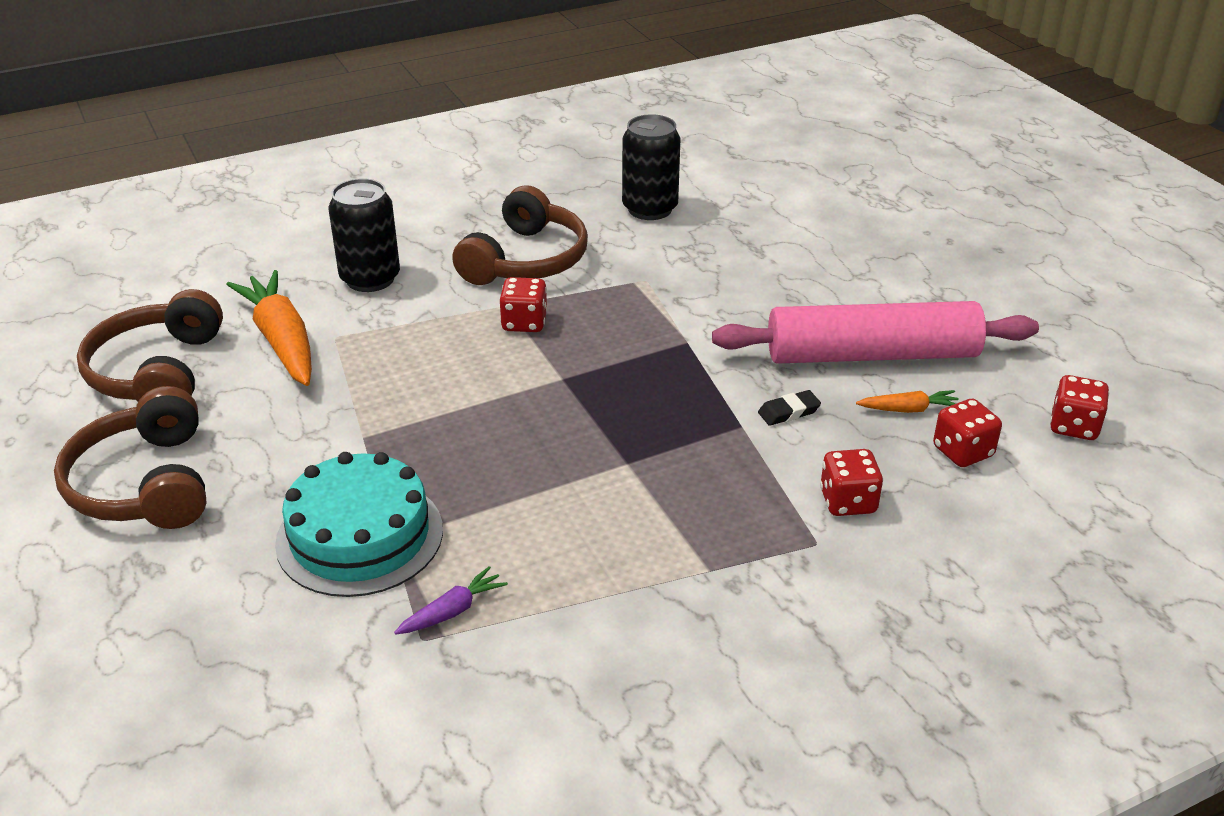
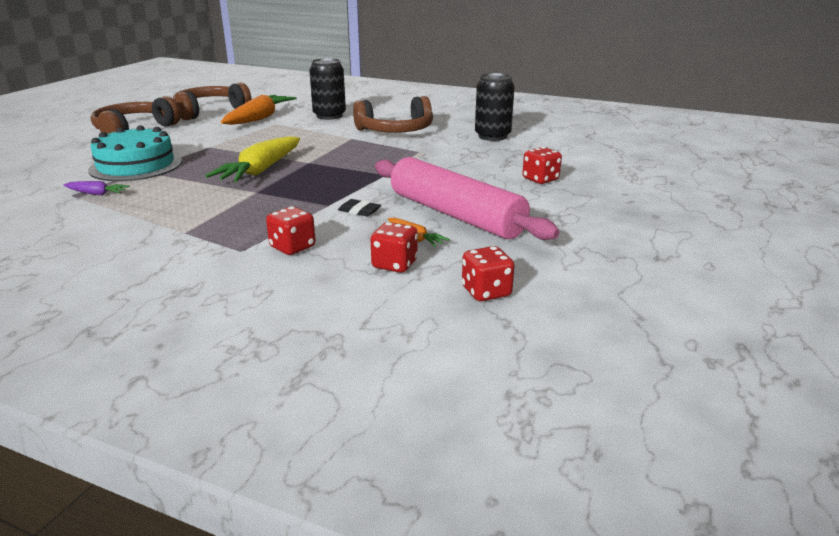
camera: 50 degrees right, 10 degrees down
(524, 323) = (343, 144): red dice -> red dice (540, 179)
(544, 429) = (261, 170): none -> yellow carrot

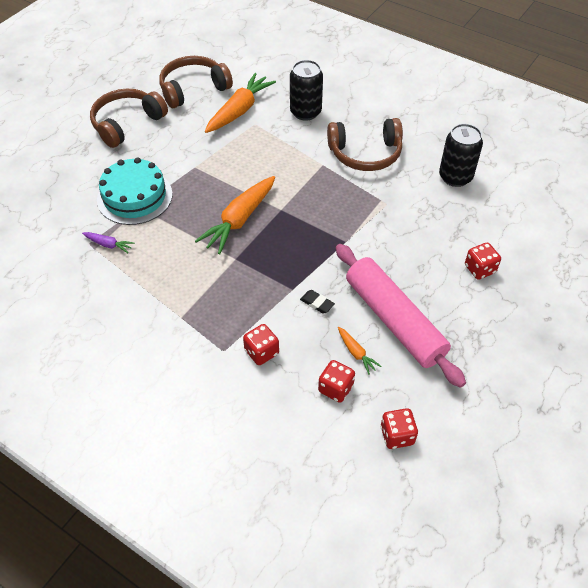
camera: 10 degrees right, 25 degrees up
(261, 170) = (239, 220): yellow carrot -> orange carrot

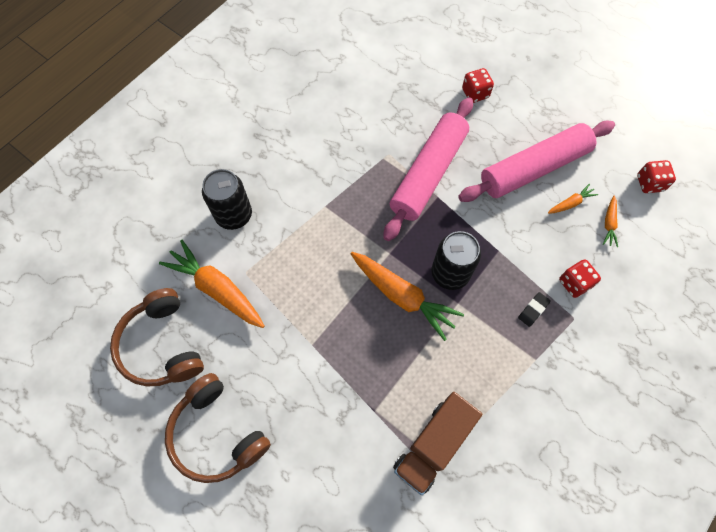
camera: 85 degrees left, 15 degrees up
(108, 245) = (433, 445): purple carrot -> brown truck
(135, 197) = (356, 417): turquoise cake -> none
(317, 303) = (515, 230): black eraser -> black eraser (533, 310)
(335, 388) = (609, 224): red dice -> orange carrot
(365, 153) = (313, 163): brown headphones -> none
(370, 233) = (428, 173): none -> pink rolling pin
(455, 177) = (357, 90): black can -> black can (450, 273)

